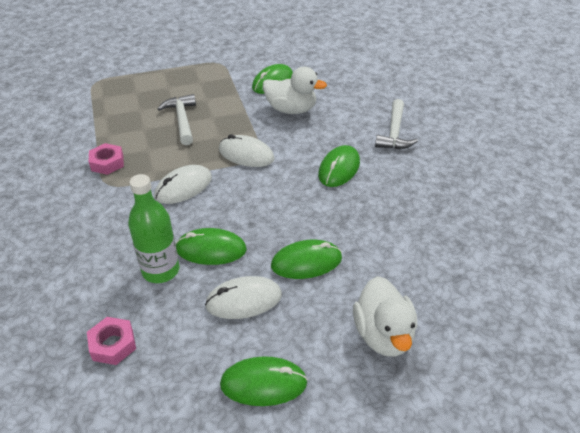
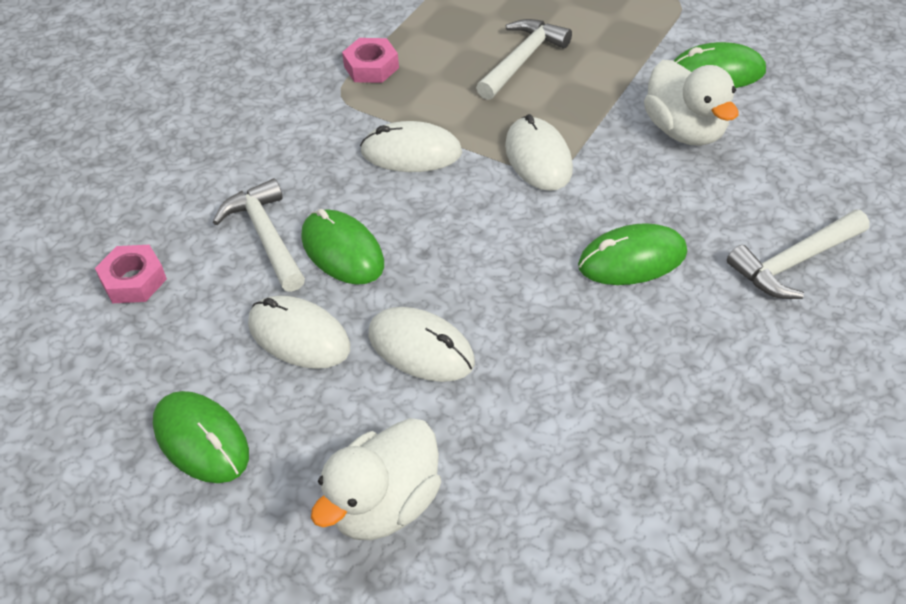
camera: 50 degrees right, 5 degrees up
(160, 270) = (266, 236): green bottle -> white hammer
(306, 262) = (421, 348): green mouse -> white mouse

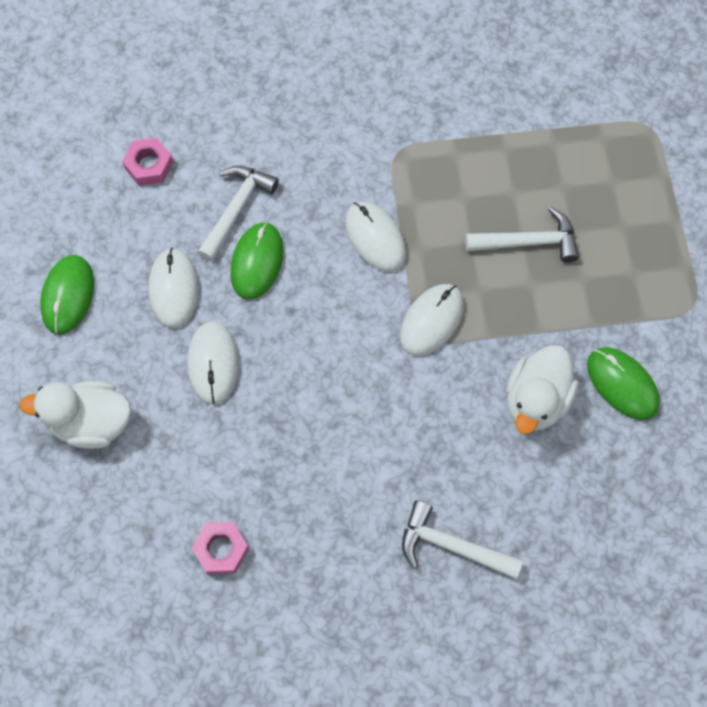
camera: 50 degrees right, 20 degrees up
(371, 67) = (441, 150): pink nut -> pink nut (221, 549)
(632, 259) = (378, 440): green mouse -> none

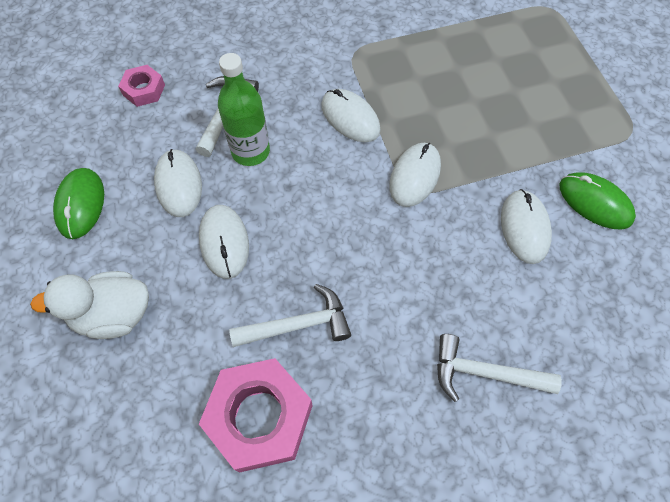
camera: 10 degrees left, 5 degrees down
(221, 549) = (259, 417): pink nut -> pink nut, size x1.91
(257, 262) = (250, 151): green mouse -> green bottle
(528, 242) = (481, 103): white hammer -> white hammer (298, 324)
(536, 400) = (524, 227): white duck -> white mouse

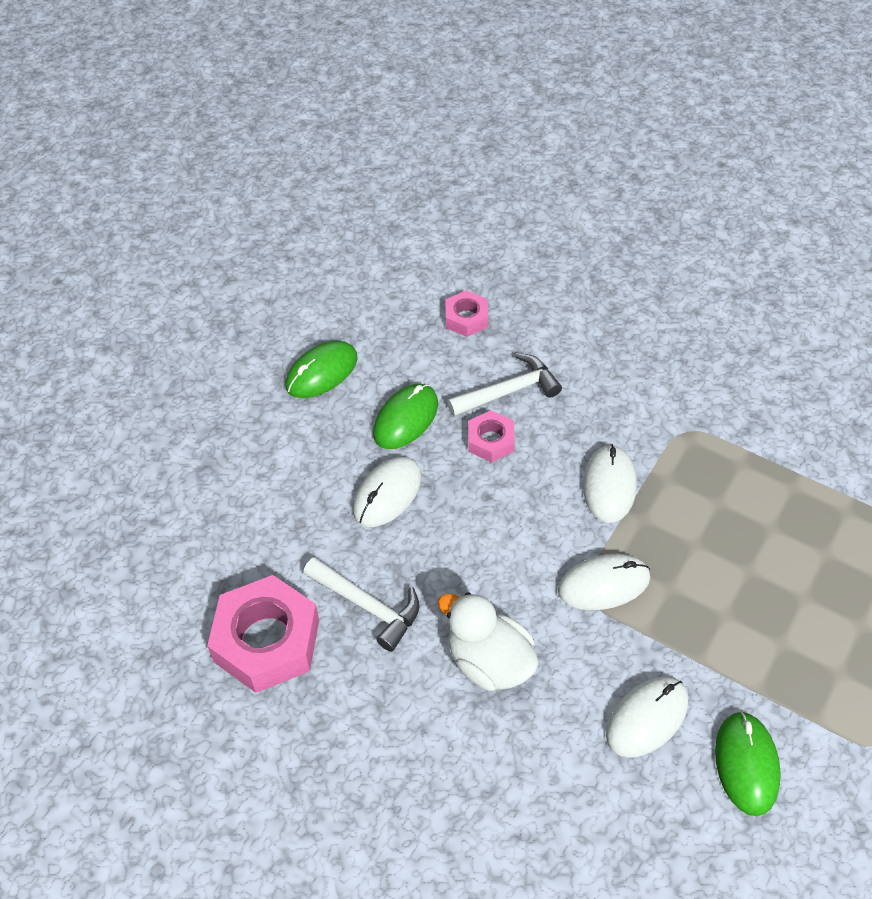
camera: 50 degrees right, 10 degrees down
(114, 314) = (256, 474): white duck -> white duck (489, 662)
(178, 184) = (405, 418): white mouse -> green mouse
(250, 151) = (491, 441): green bottle -> pink nut
(484, 373) = (461, 785): white hammer -> none

